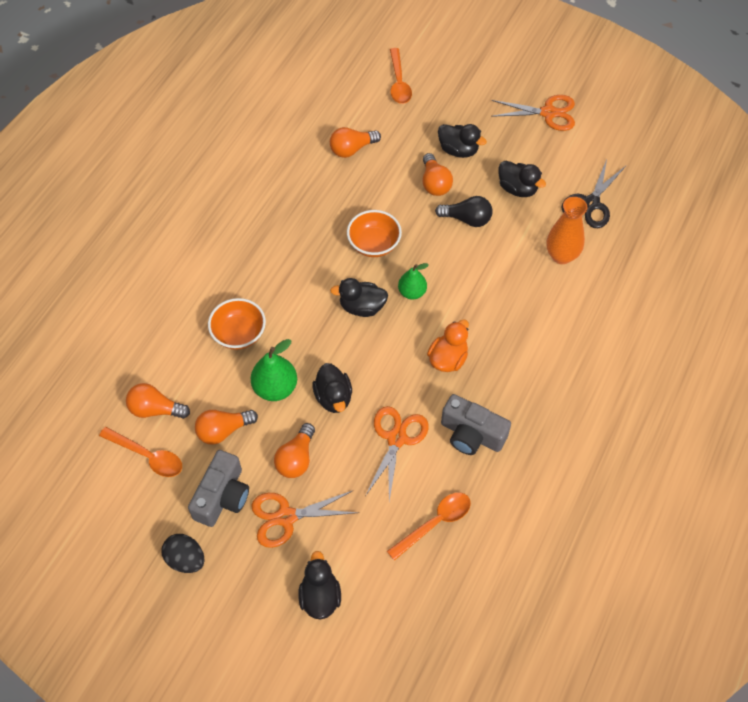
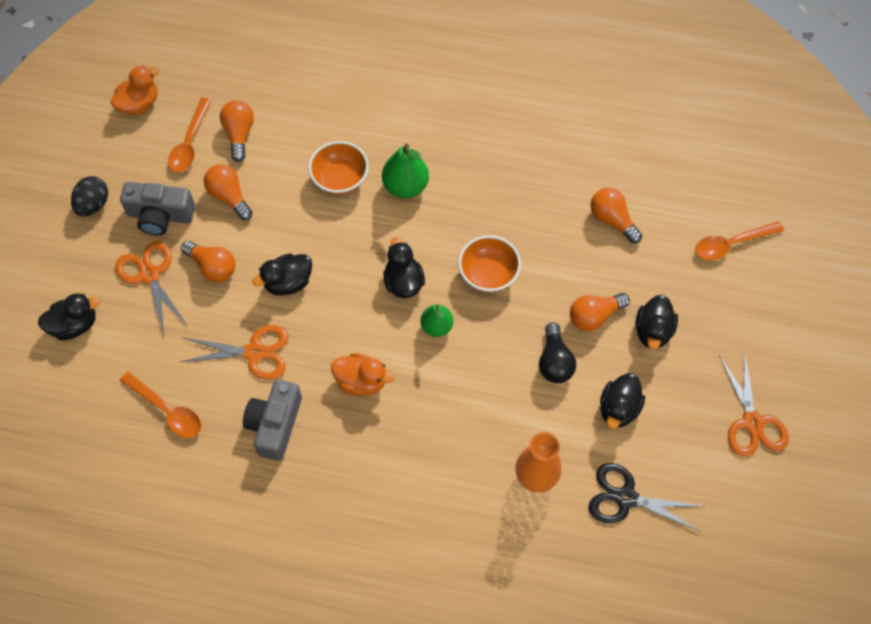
camera: 75 degrees right, 5 degrees up
(79, 496) = (139, 104): none -> orange duck
(275, 388) = (286, 227): green pear -> green pear (405, 186)
(296, 458) = (212, 267): orange light bulb -> orange light bulb turned 150 degrees counterclockwise

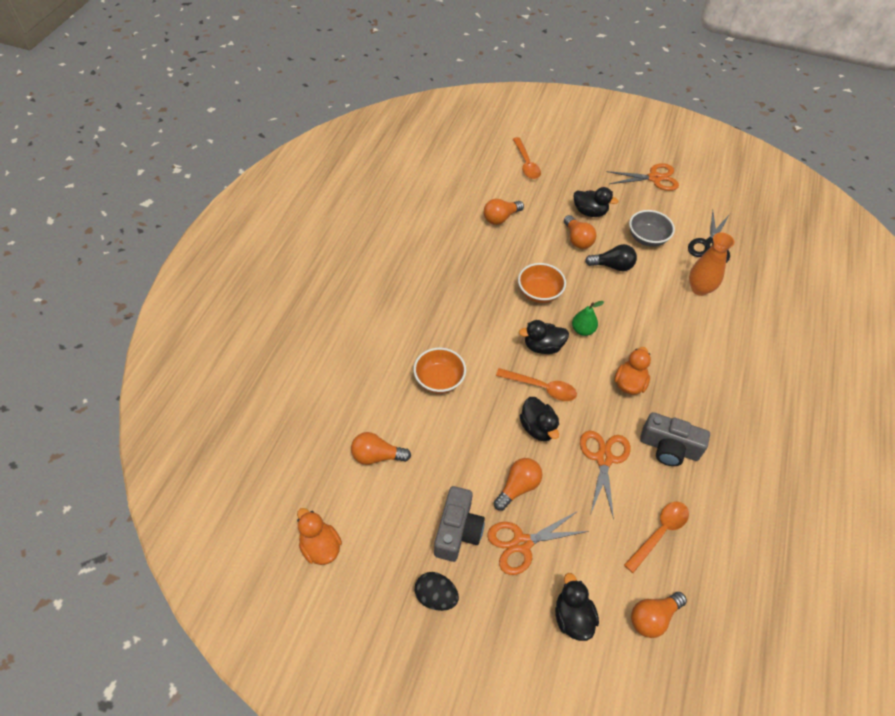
camera: 85 degrees left, 10 degrees down
(189, 143) = (378, 501): orange spoon -> orange spoon (542, 388)
(229, 196) = (444, 469): orange light bulb -> orange light bulb (653, 617)
(405, 186) = (453, 335): green pear -> none
(618, 408) = (647, 238): black duck -> grey bowl

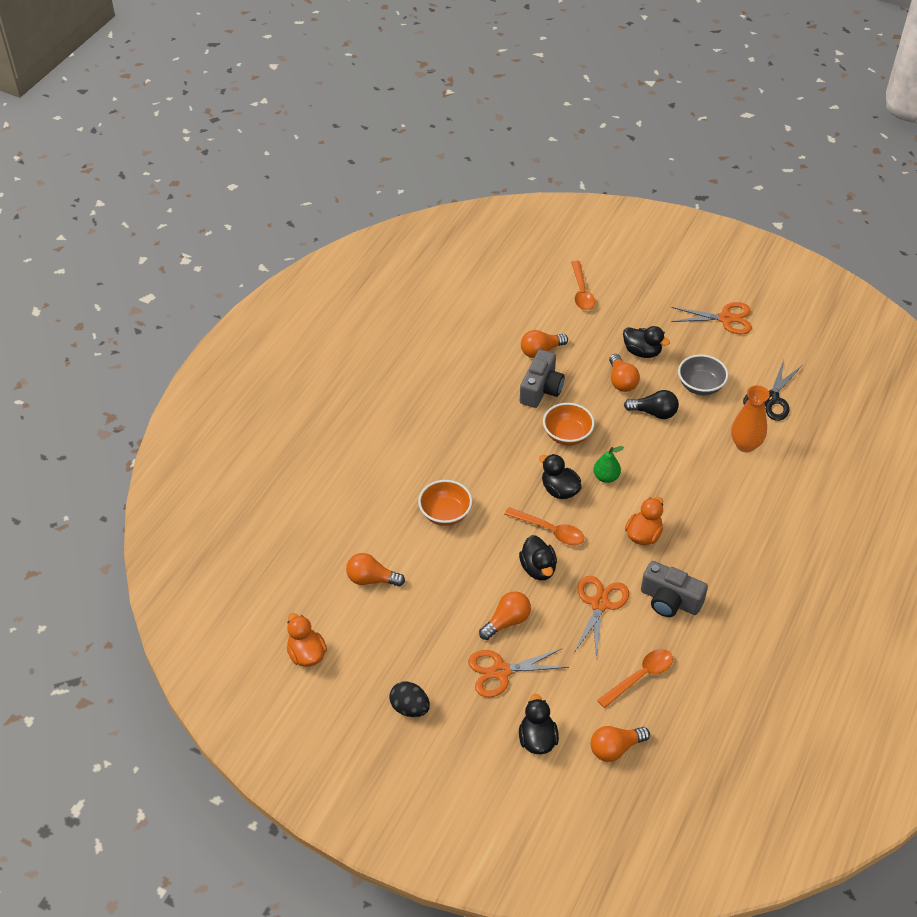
camera: 10 degrees right, 5 degrees down
(457, 531) = (440, 654): grey camera -> grey camera (541, 389)
(542, 346) = (559, 490): black duck -> black duck turned 45 degrees clockwise

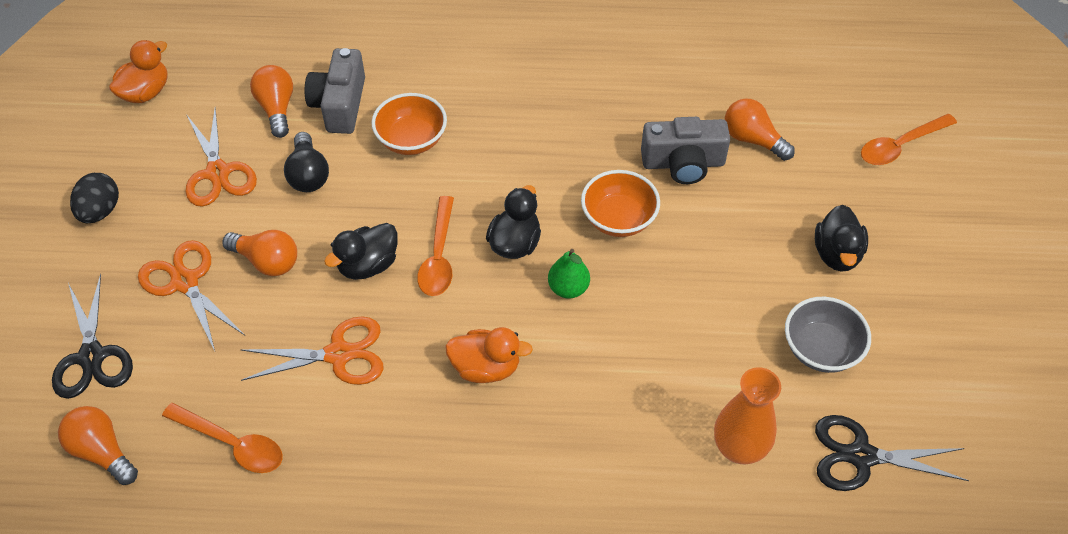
camera: 65 degrees right, 5 degrees up
(537, 739) = (92, 357): black duck -> black scissors
(621, 381) = (761, 248): orange light bulb -> none
(654, 413) = (726, 307): black light bulb -> black light bulb (308, 174)
(670, 600) = (382, 439): grey camera -> grey camera (340, 104)
(726, 319) = (989, 340): orange scissors -> orange scissors (218, 173)

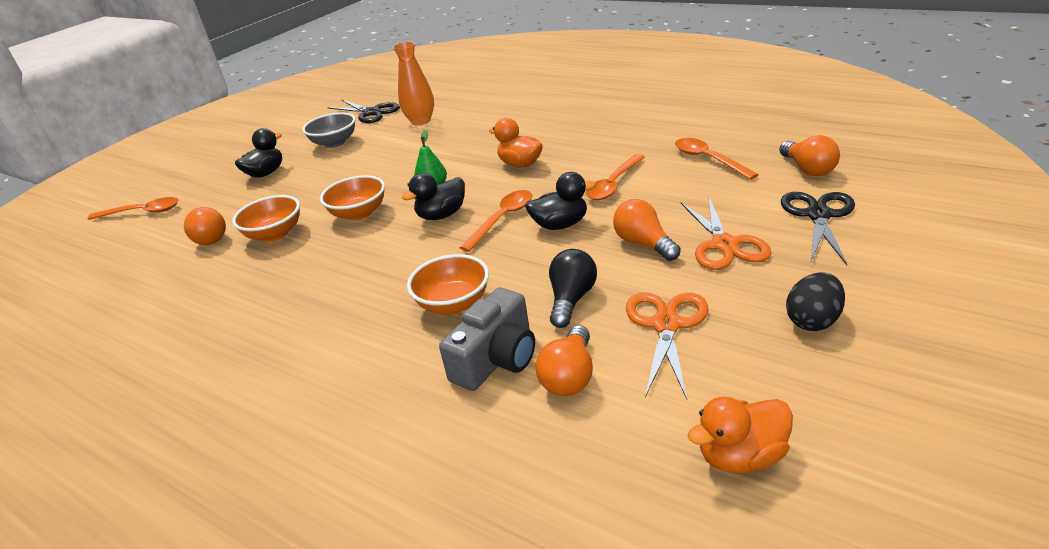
camera: 145 degrees left, 20 degrees down
(339, 354) = (613, 184): orange scissors -> orange spoon
(683, 163) = (275, 234): grey camera -> orange bowl

